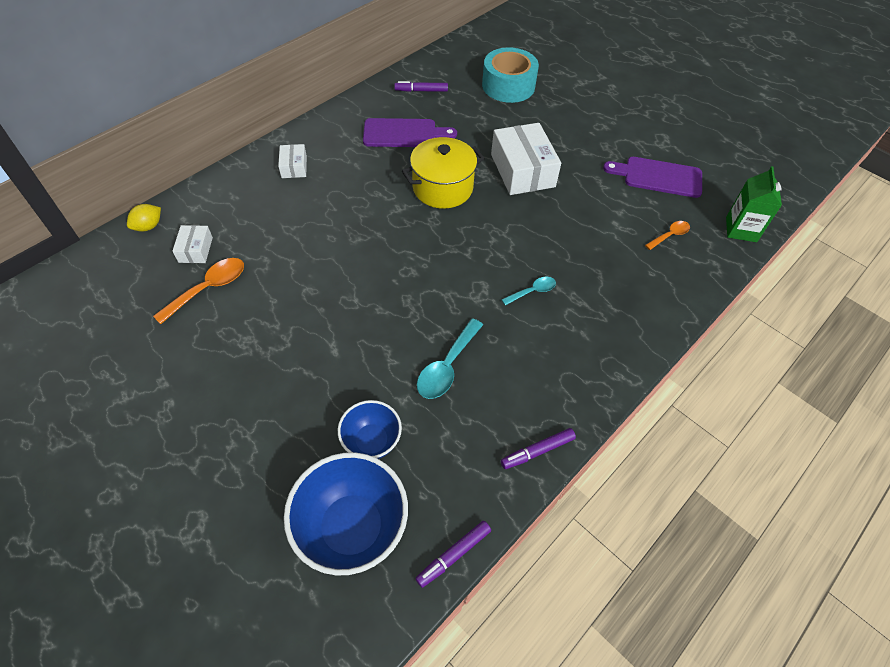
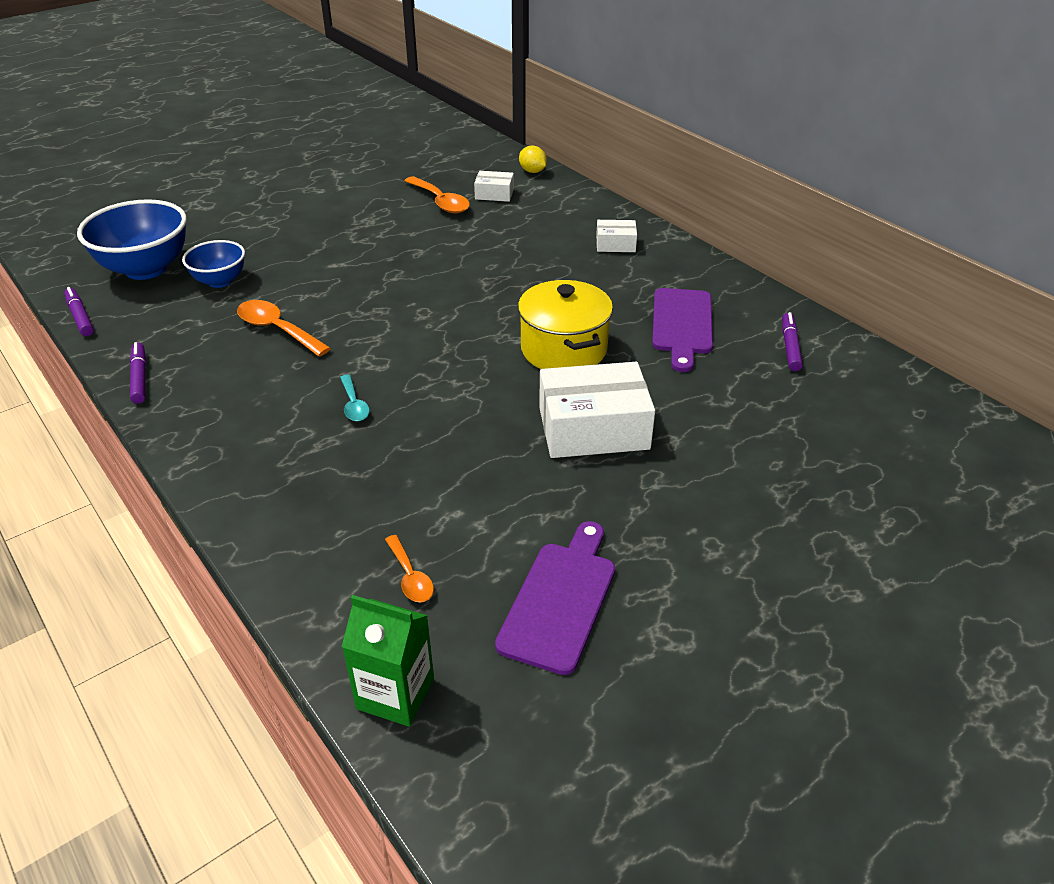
camera: 100 degrees right, 15 degrees down
(447, 366) = (277, 329): turquoise spoon -> orange spoon
(508, 86) = (823, 442): turquoise tape -> none

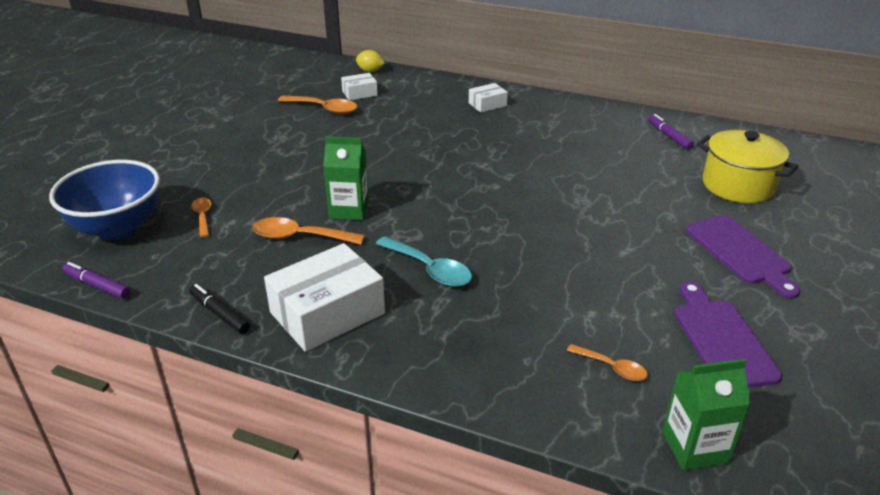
camera: 30 degrees left, 5 degrees down
(139, 378) = (219, 314): purple marker -> black marker
(220, 281) = (203, 217): blue bowl -> orange spoon
(348, 317) = (349, 210): none -> green carton
(354, 405) = (429, 269): turquoise spoon -> turquoise spoon, size x1.66
(563, 349) = (534, 182): yellow pot -> yellow pot (738, 185)
(593, 428) = (613, 225): white box -> white box (327, 313)
(682, 325) = (590, 143): purple cutting board -> purple cutting board (740, 253)

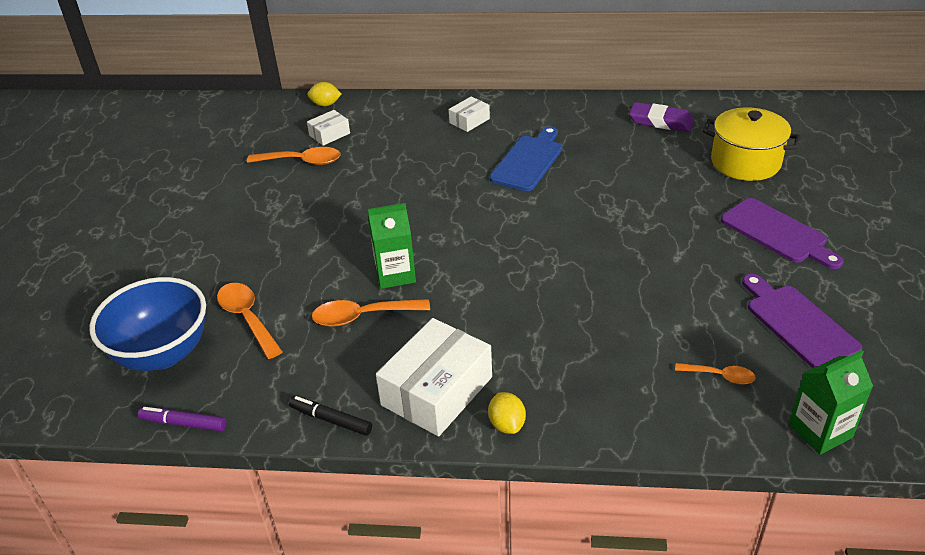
camera: 15 degrees left, 5 degrees up
(203, 217) = (247, 318): orange spoon -> orange spoon, size x1.66
(374, 357) = (507, 424): none -> yellow lemon
(429, 269) = (509, 320): turquoise spoon -> none
(523, 145) = (528, 161): none -> blue cutting board
(669, 136) = (661, 121): purple marker -> purple eraser

